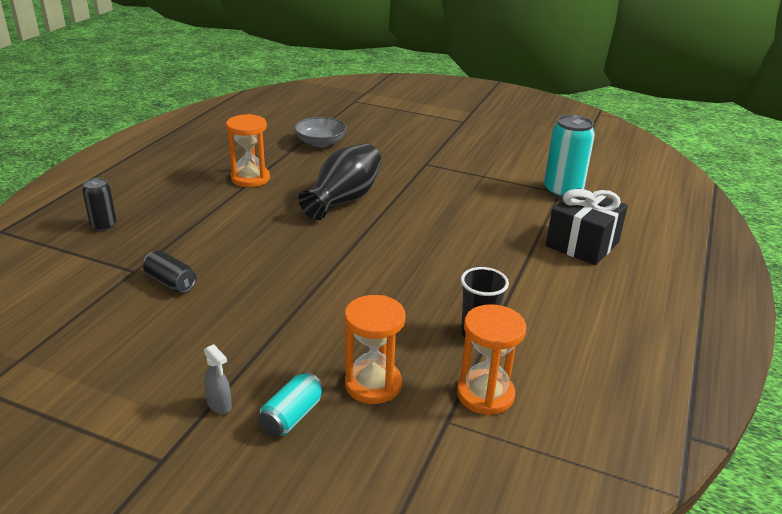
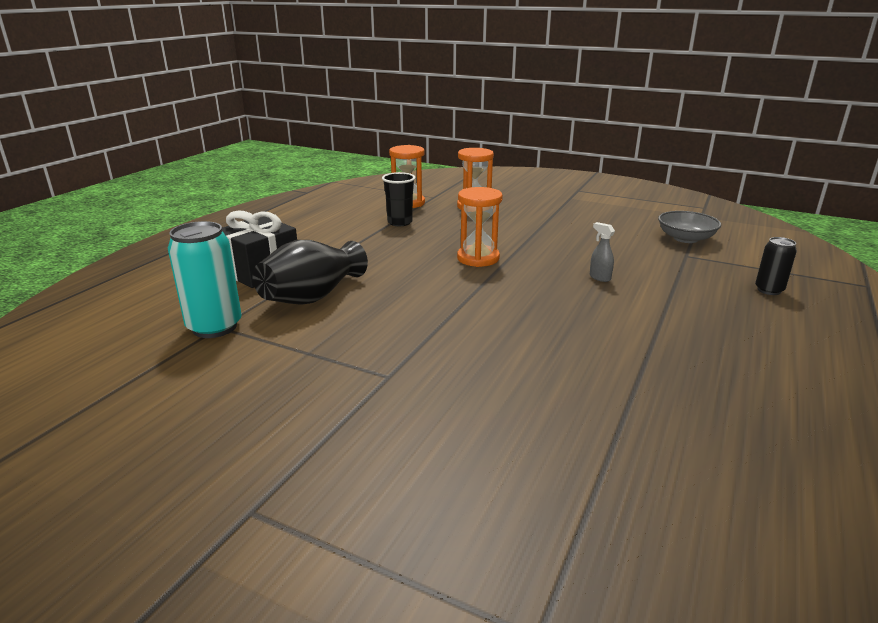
camera: 175 degrees left, 5 degrees down
(170, 283) = (645, 248): black can -> none
(219, 405) = (561, 202): grey spray bottle -> grey spray bottle (599, 277)
(250, 178) = (654, 348): orange hourglass -> orange hourglass (478, 258)
(292, 416) = (518, 199): turquoise can -> none
(320, 142) = (580, 429): grey bowl -> grey bowl (685, 238)
(343, 199) = (513, 317): black vase -> black vase (312, 297)

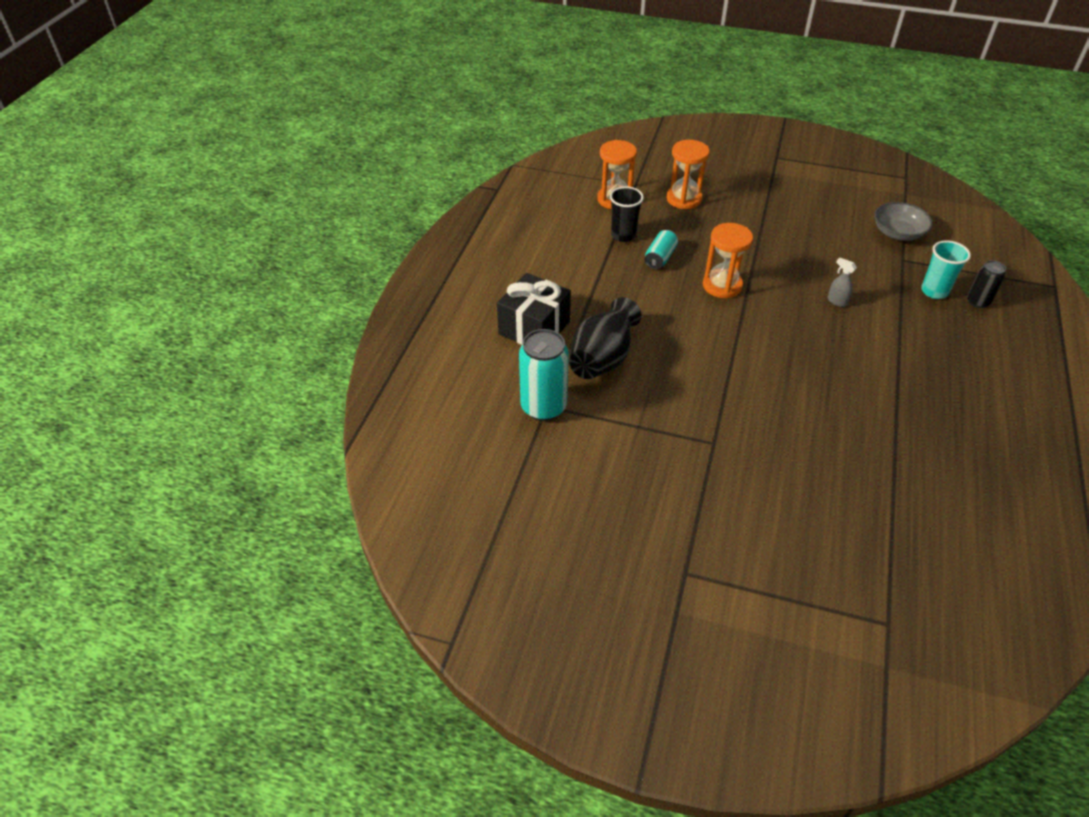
camera: 10 degrees left, 20 degrees up
(426, 237) = (660, 258): none -> turquoise can
(717, 279) = (934, 291): none -> turquoise cup

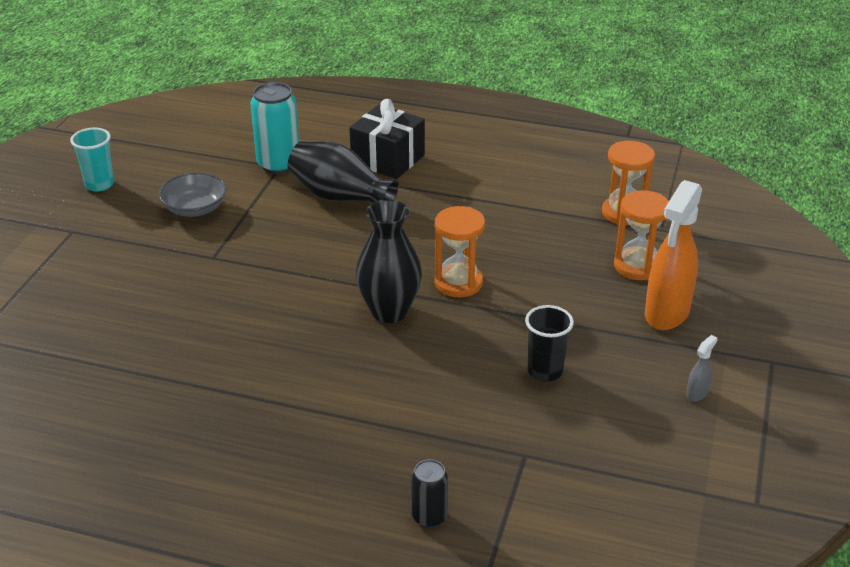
camera: 90 degrees right, 10 degrees down
(623, 235) = (550, 216): black cup -> black cup (545, 371)
(660, 258) = (509, 241): turquoise can -> none
(737, 191) = (666, 314): none -> orange spray bottle
(768, 323) = (389, 311): none -> black vase
(836, 301) = (429, 373): grey spray bottle -> grey spray bottle (697, 393)
(897, 233) = (591, 462): grey bowl -> grey bowl (195, 208)
(934, 291) = (452, 474): turquoise cup -> turquoise cup (99, 184)

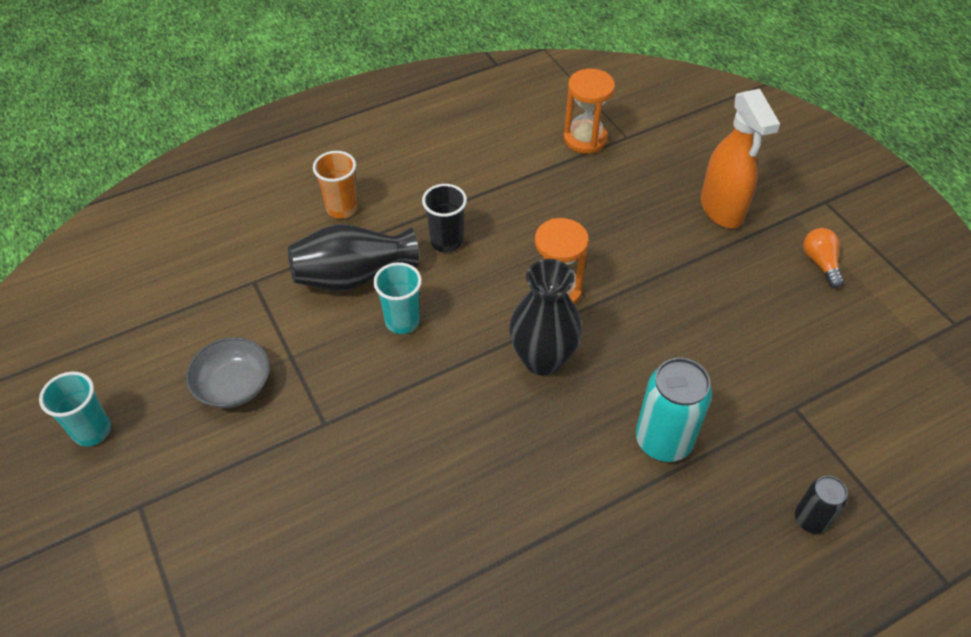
camera: 45 degrees left, 15 degrees up
(278, 164) = (250, 280): turquoise can -> turquoise can (663, 440)
(333, 237) = (402, 321): none -> turquoise cup
(388, 159) = (342, 208): black gift -> orange cup
(545, 371) = (715, 323): black cup -> black cup (446, 242)
(637, 266) = (653, 181): orange hourglass -> none
(697, 393) = (820, 263): grey spray bottle -> orange light bulb

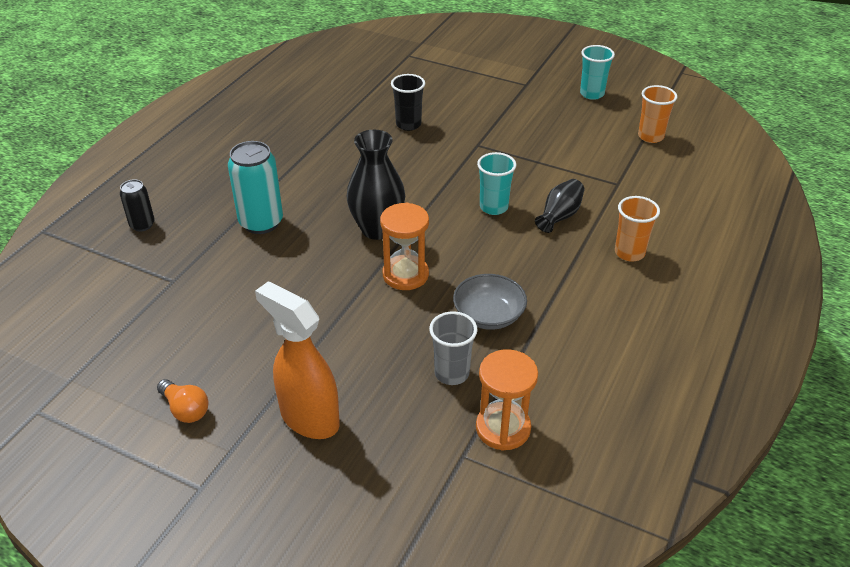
camera: 145 degrees right, 10 degrees down
(135, 321) = (650, 136): none -> orange cup
(233, 385) = (550, 137): grey bowl -> grey bowl (488, 315)
(353, 276) = (559, 216): black vase -> black vase, size x0.59
(446, 242) = (523, 268): black cup -> black cup (408, 124)
(589, 189) = (452, 373): none -> grey cup

